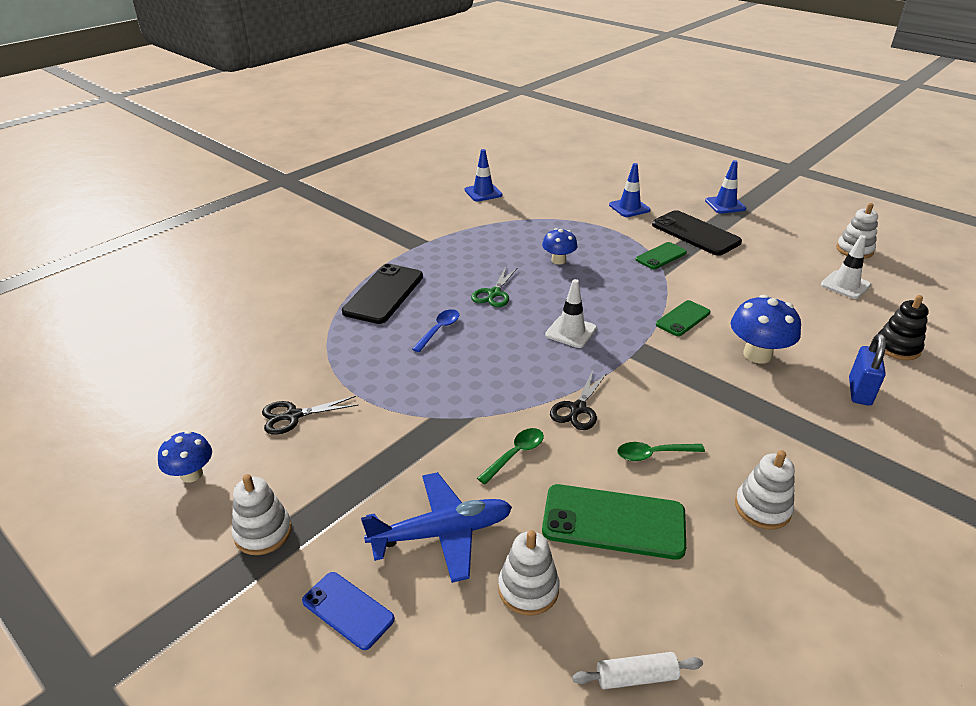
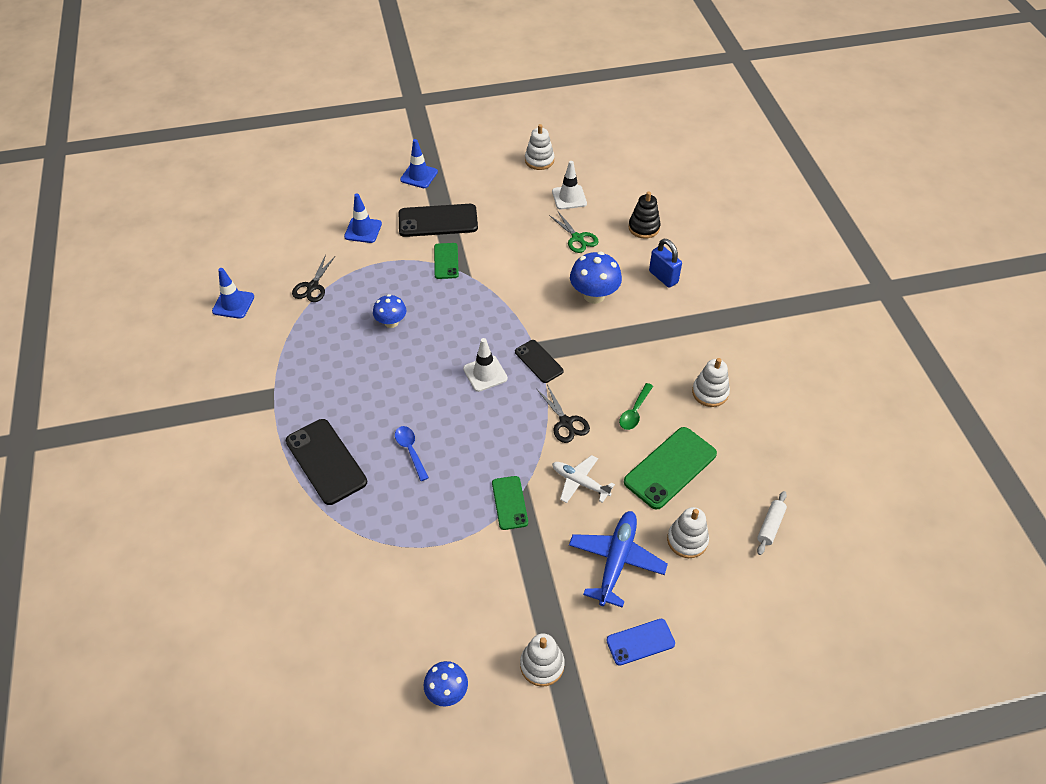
camera: 55 degrees left, 15 degrees up
(293, 416) = (433, 597): black scissors -> black scissors (312, 287)
(494, 294) = (396, 389): green scissors -> green scissors (577, 238)
(515, 454) = (580, 482): green spoon -> white plane
(627, 357) = (538, 361): none -> black phone
(683, 318) = (527, 303): green phone -> green phone (509, 503)

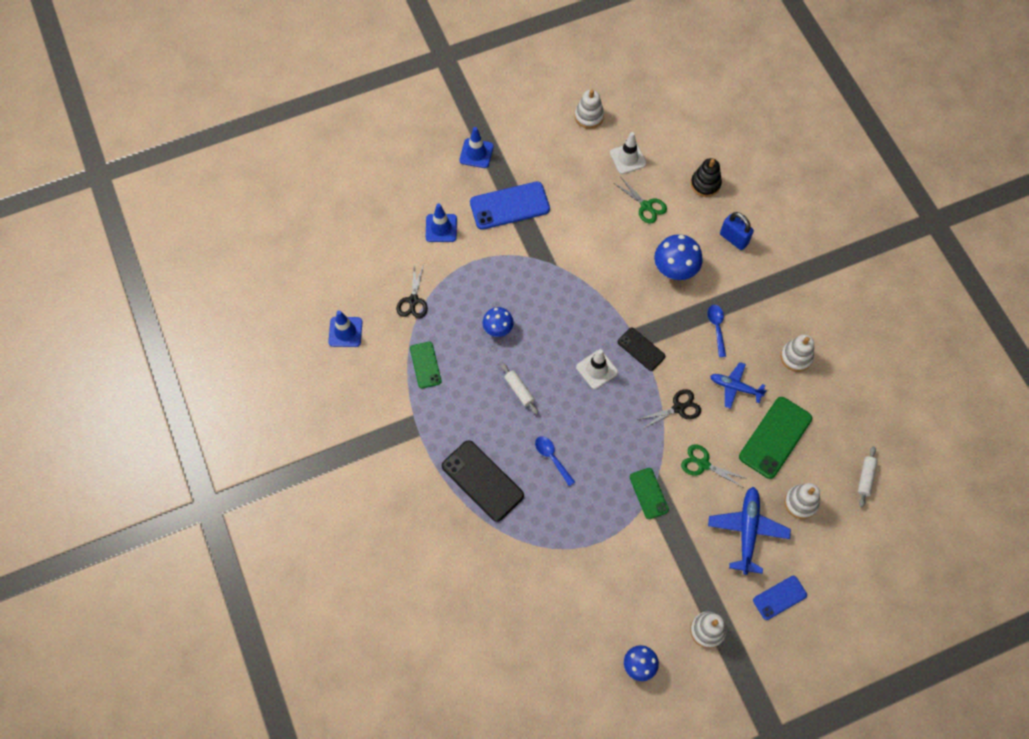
camera: 10 degrees left, 15 degrees up
(395, 381) = (519, 390): none -> white rolling pin
(438, 221) = (509, 206): black phone -> blue phone
(446, 261) = (530, 252): green phone -> green phone (425, 365)
(566, 423) = (679, 408): black scissors -> black scissors turned 75 degrees counterclockwise
(580, 482) = (703, 464): white plane -> green scissors
(626, 353) = (716, 328): none -> blue spoon
(634, 412) = (735, 387): green spoon -> blue plane

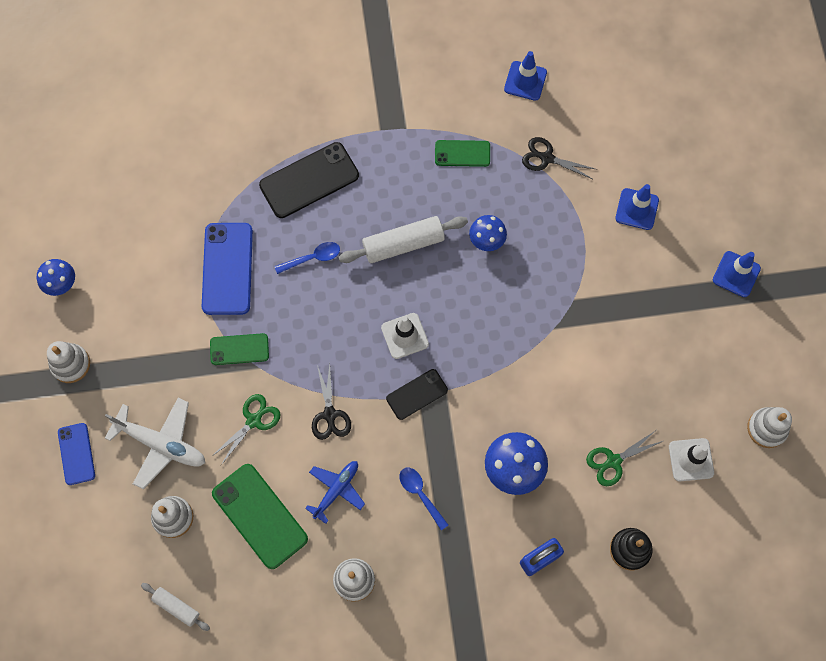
camera: 105 degrees right, 5 degrees up
(509, 206) = (650, 294): blue phone -> blue phone (227, 269)
(519, 390) = (403, 244): white rolling pin -> white rolling pin, size x1.78
(716, 328) = (420, 494): blue spoon -> blue spoon turned 135 degrees counterclockwise
(747, 531) = (161, 444): blue plane -> white plane

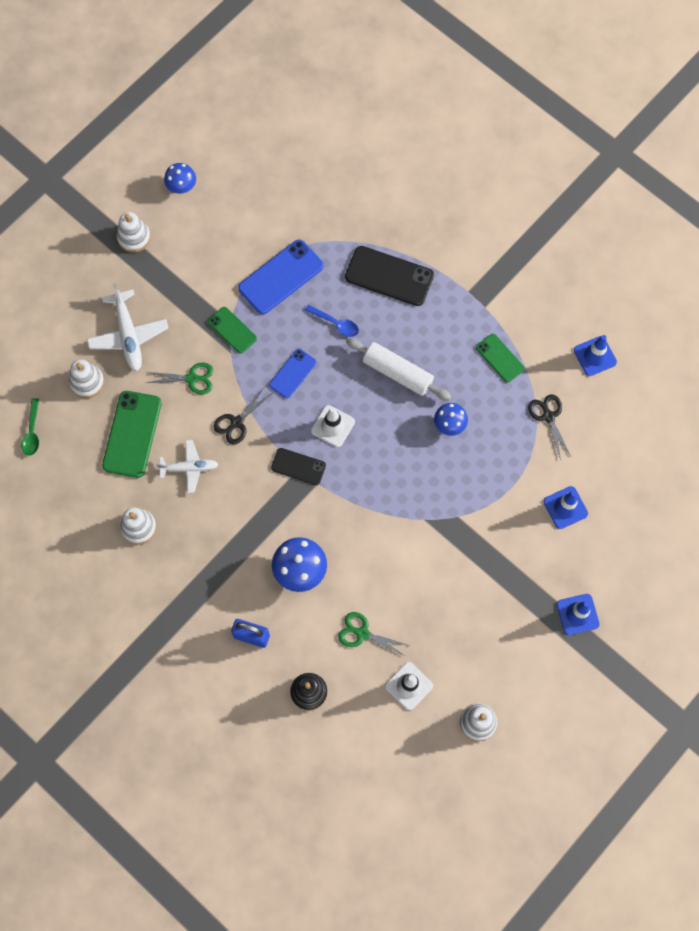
camera: 50 degrees right, 0 degrees up
(76, 454) = (79, 290): blue phone -> blue phone (292, 373)
(176, 607) = (32, 432): white rolling pin -> green spoon
(336, 490) = (189, 468): blue plane -> white plane
(420, 494) = (231, 523): blue spoon -> none

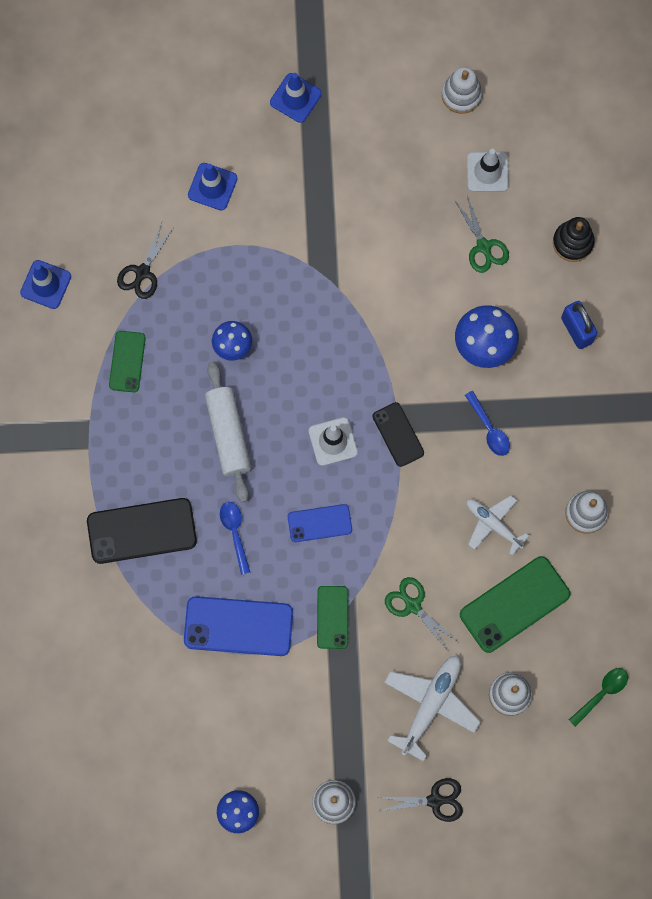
camera: 135 degrees left, 5 degrees up
(236, 423) = (413, 525): black scissors -> black scissors (435, 800)
(246, 522) = (489, 429): none -> blue spoon
(389, 276) = (141, 531): black phone -> black phone turned 75 degrees counterclockwise

